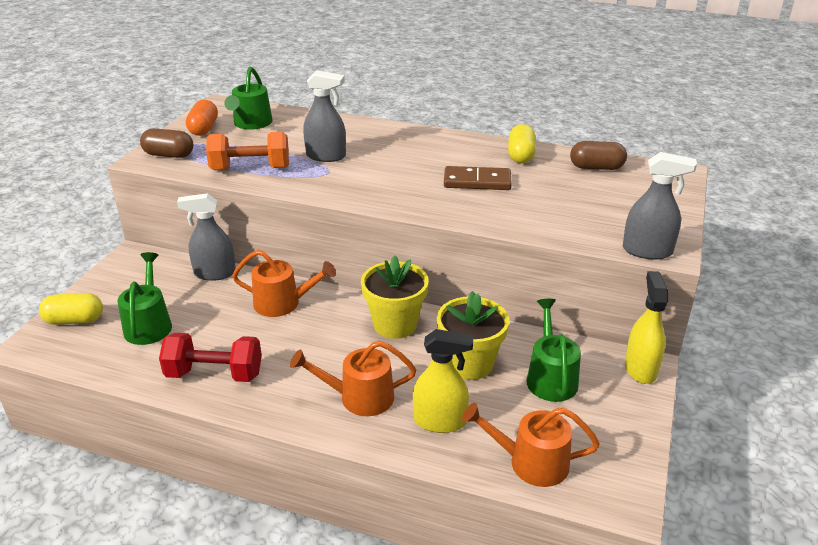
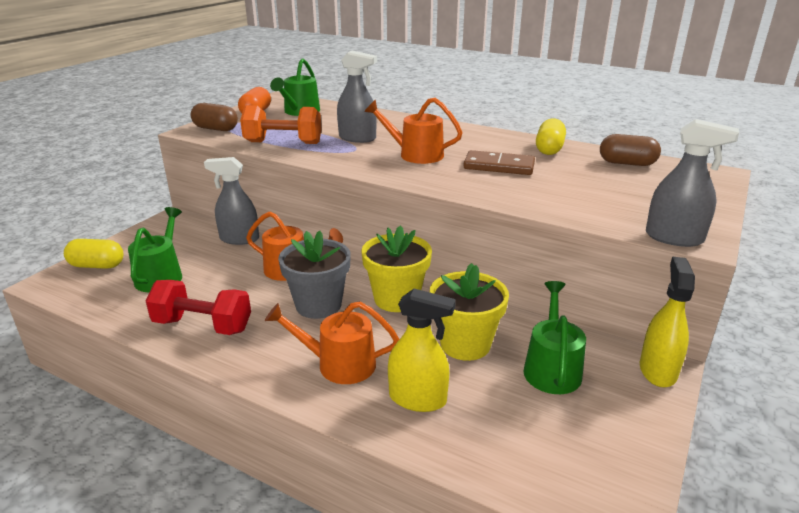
camera: 10 degrees right, 5 degrees down
(321, 339) = (318, 305): none -> grey flower pot
(531, 462) = (511, 457): orange watering can -> orange watering can (415, 154)

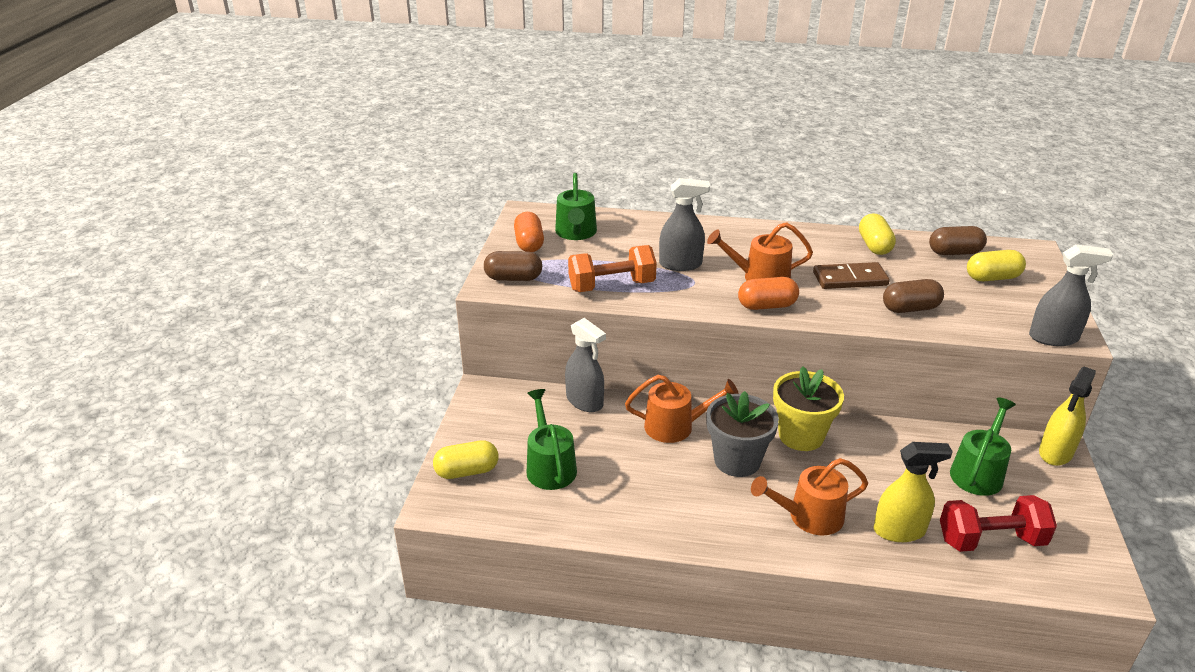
camera: 20 degrees left, 5 degrees up
(203, 325) = (651, 511): red dumbbell -> red dumbbell (991, 540)
(239, 239) = (585, 401): grey spray bottle -> grey spray bottle turned 120 degrees counterclockwise
(398, 172) = (767, 306): none -> orange capsule
(465, 344) = (895, 468): yellow flower pot -> none
(535, 193) = (910, 308): none -> brown capsule
(552, 368) = (978, 472): green watering can -> green watering can turned 45 degrees clockwise
(649, 185) = (992, 278): none -> yellow capsule
(657, 370) = (1055, 453): yellow spray bottle -> yellow spray bottle turned 135 degrees counterclockwise

